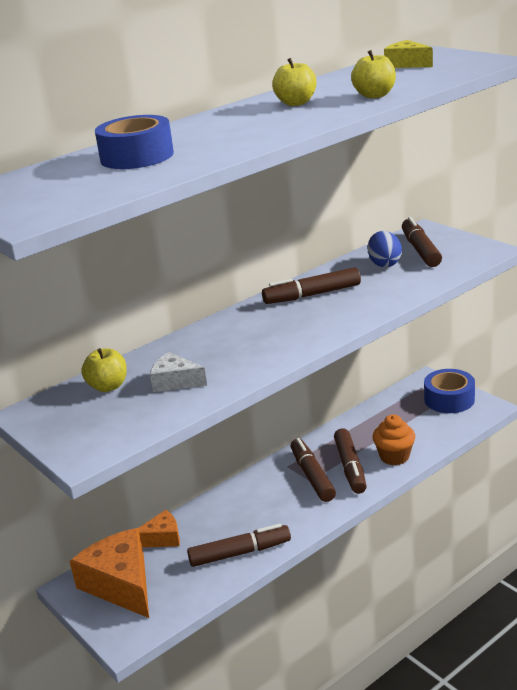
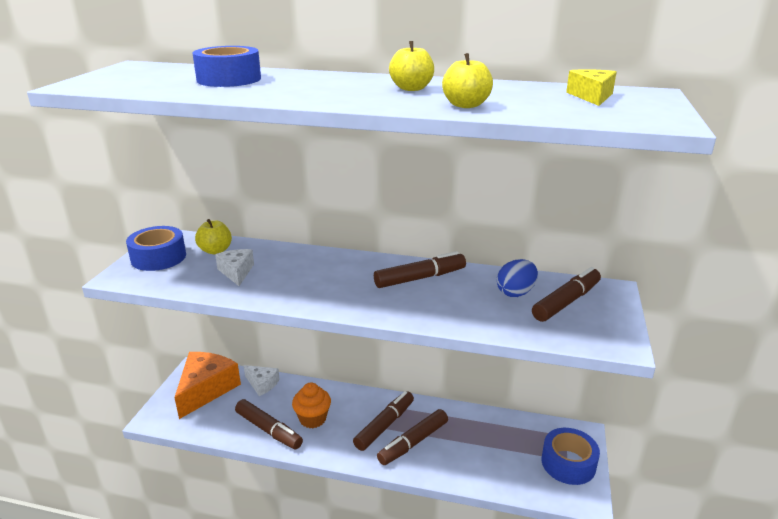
camera: 50 degrees right, 0 degrees up
(72, 425) = (158, 257): none -> blue tape
(162, 538) = (262, 384): orange cheese -> white cheese
(312, 295) = (420, 278): brown marker -> brown marker turned 120 degrees clockwise
(394, 456) = (450, 464): orange cupcake -> orange cupcake (312, 419)

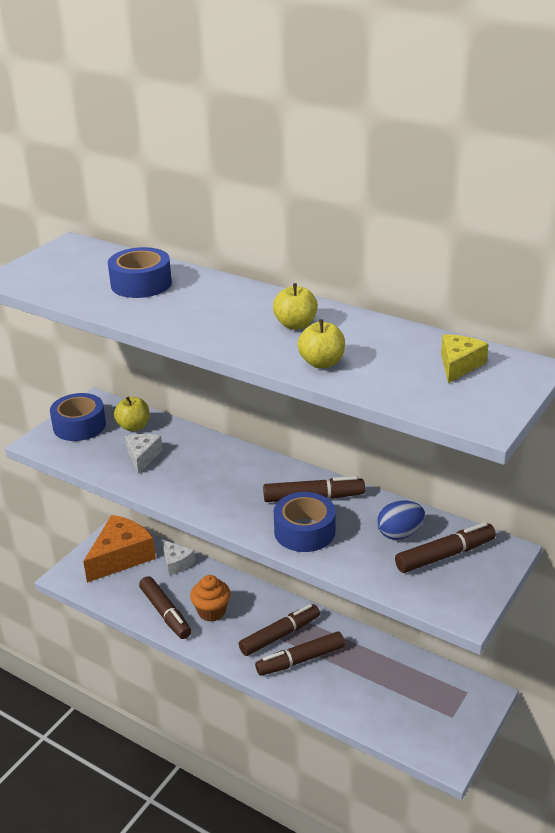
camera: 20 degrees right, 5 degrees up
(568, 463) = (451, 721): blue tape -> blue tape (304, 531)

